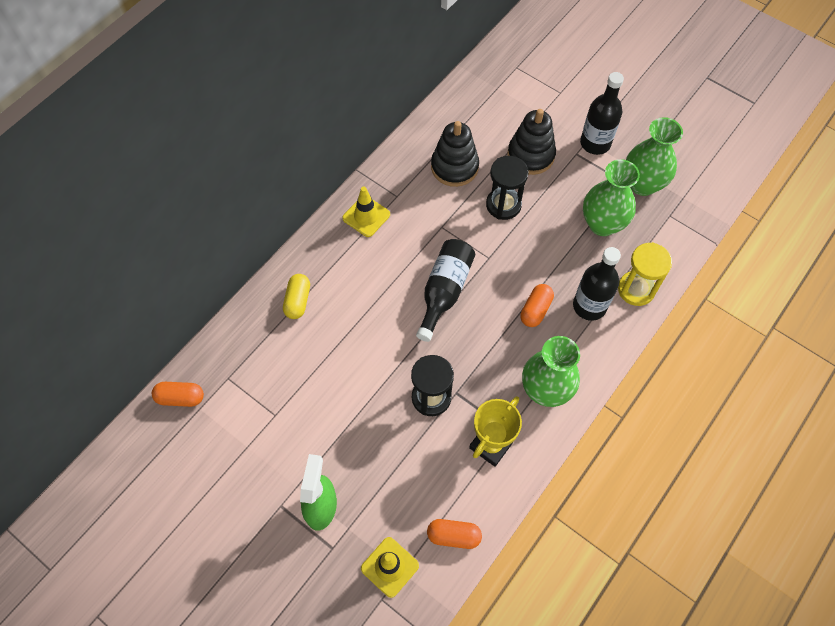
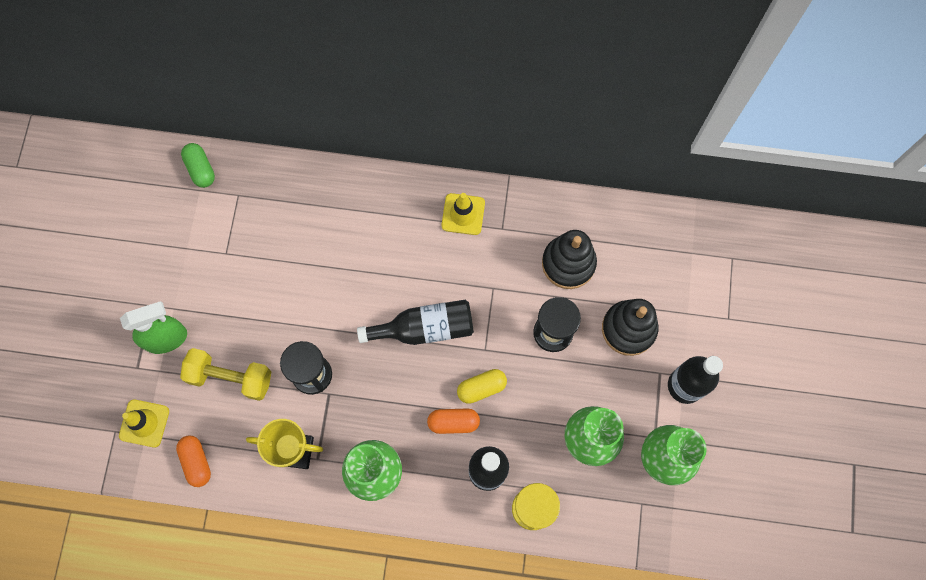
camera: 60 degrees right, 10 degrees up
(180, 398) = (200, 169): orange capsule -> green capsule
(298, 301) = (341, 207): yellow capsule -> yellow capsule (481, 388)
(393, 467) = (230, 377): none -> yellow dumbbell

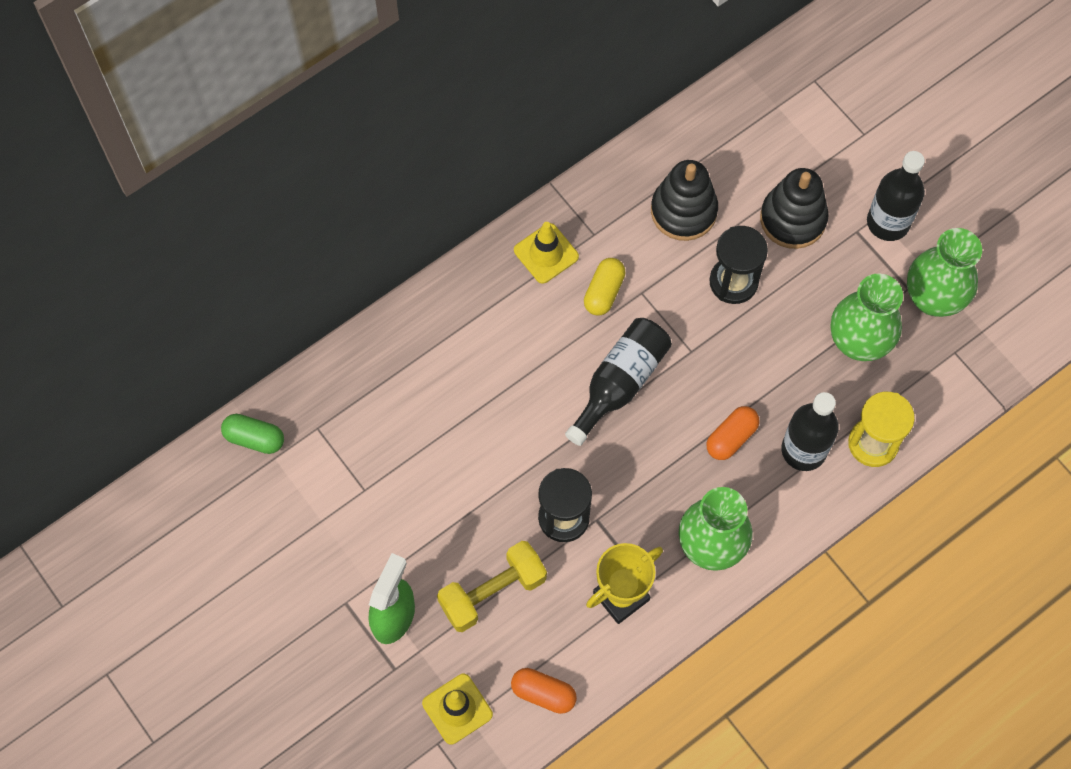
camera: 45 degrees left, 5 degrees down
(481, 388) = (723, 386): yellow capsule -> yellow capsule (604, 292)

